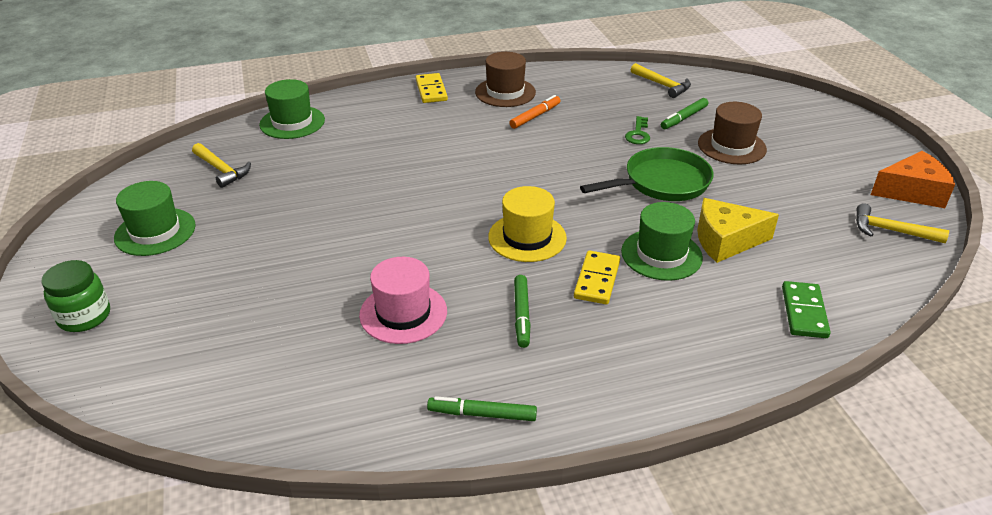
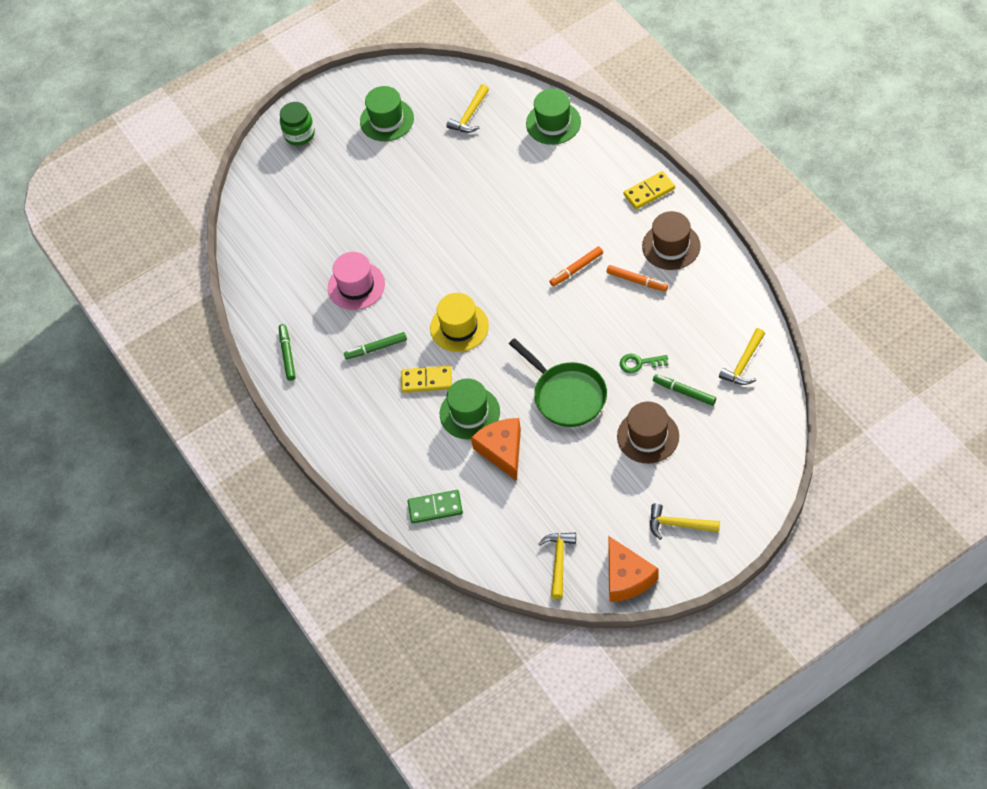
camera: 80 degrees right, 20 degrees up
(496, 145) = (576, 269): none -> orange marker
(725, 241) = (502, 450): yellow cheese -> orange cheese
(844, 150) = (678, 524): none -> yellow hammer

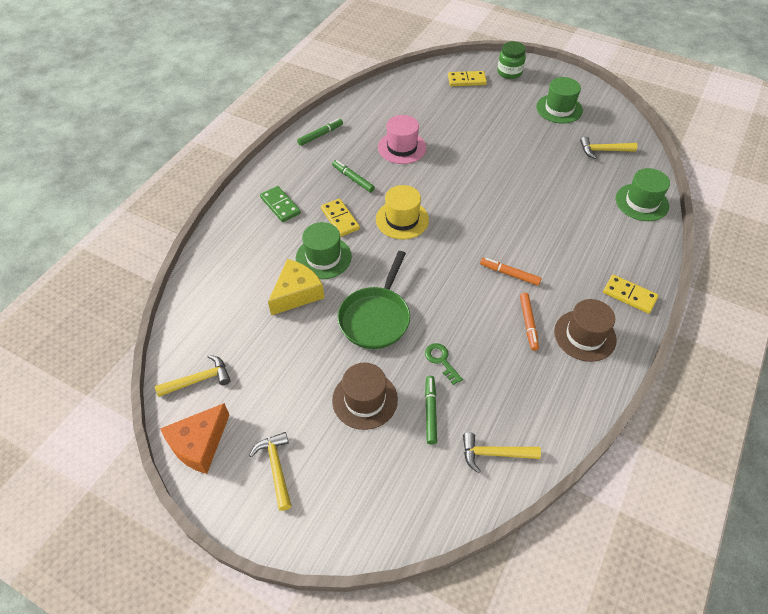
camera: 55 degrees right, 5 degrees down
(286, 180) = (466, 80): none -> yellow domino
(435, 508) = (221, 270): green domino -> green domino (280, 205)
(502, 450) = (297, 293): orange cheese -> yellow cheese

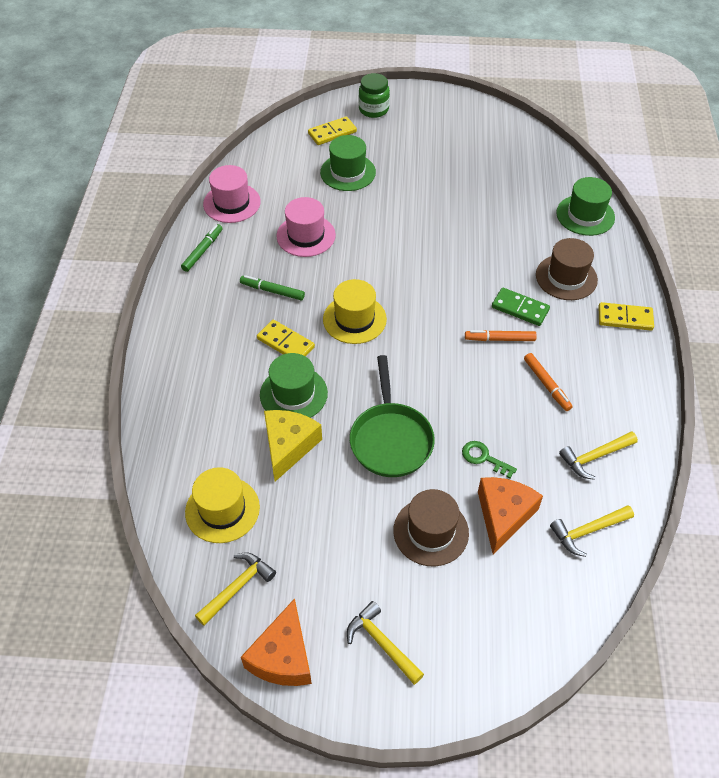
camera: 25 degrees left, 0 degrees up
(222, 320) = (222, 509): none -> yellow hat
(280, 205) = (207, 352): green domino -> green domino (520, 308)
(361, 108) = (232, 203): none -> pink hat
(430, 411) = (503, 515): green marker -> orange cheese
(559, 109) = (449, 137): green hat -> green hat (348, 172)
(585, 335) = (606, 376): brown hat -> brown hat (566, 277)
(603, 150) = (519, 170): yellow hammer -> yellow hammer (595, 457)

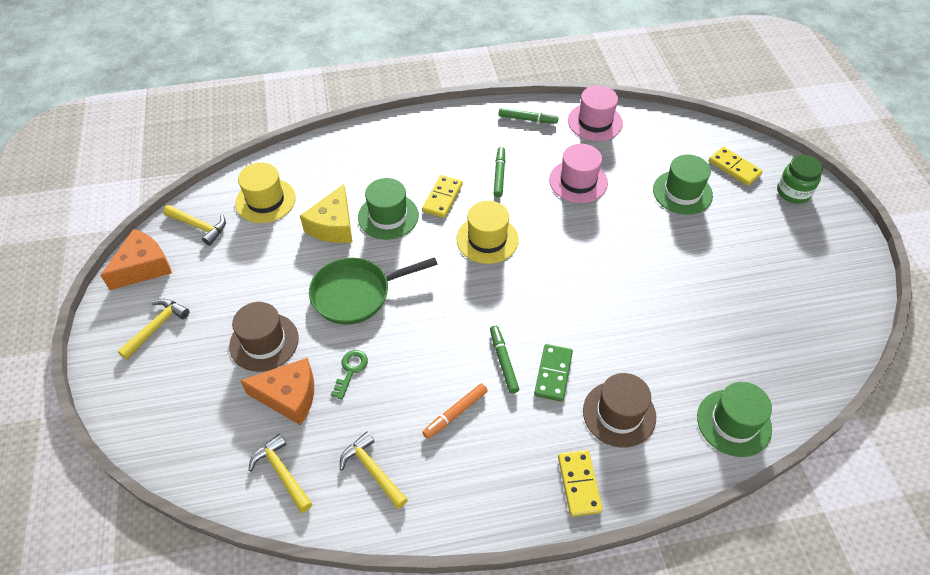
camera: 75 degrees right, 0 degrees up
(283, 656) = (143, 267): orange cheese -> orange cheese turned 135 degrees clockwise
(288, 446) = (333, 226): yellow cheese -> yellow cheese turned 105 degrees clockwise
(499, 339) = (503, 361): orange marker -> green marker

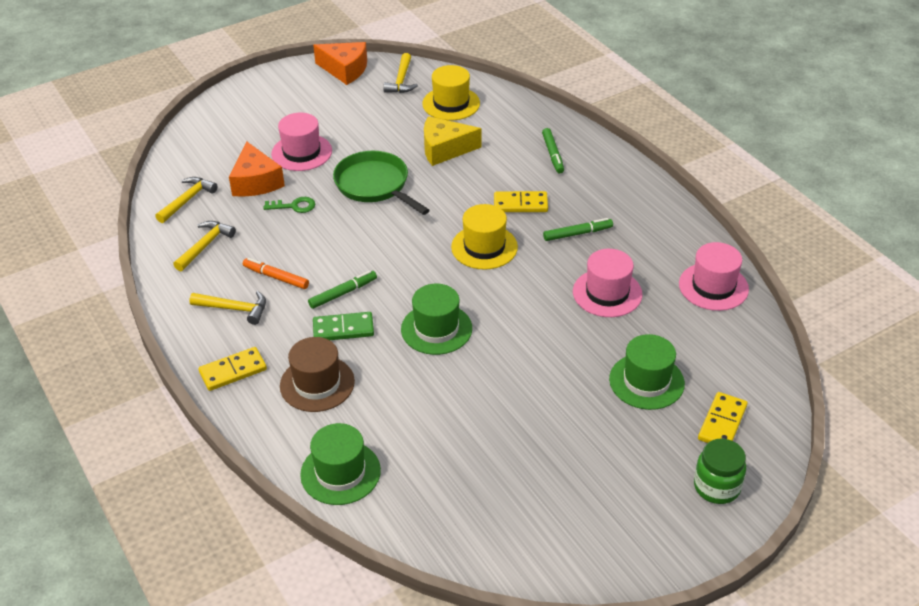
camera: 70 degrees right, 10 degrees down
(156, 327) = (291, 97): yellow hammer -> yellow hammer (234, 309)
(264, 342) = (301, 152): brown hat -> pink hat
(388, 216) = (475, 177): green hat -> green hat (436, 329)
(527, 119) = (677, 234): green marker -> green marker (552, 154)

